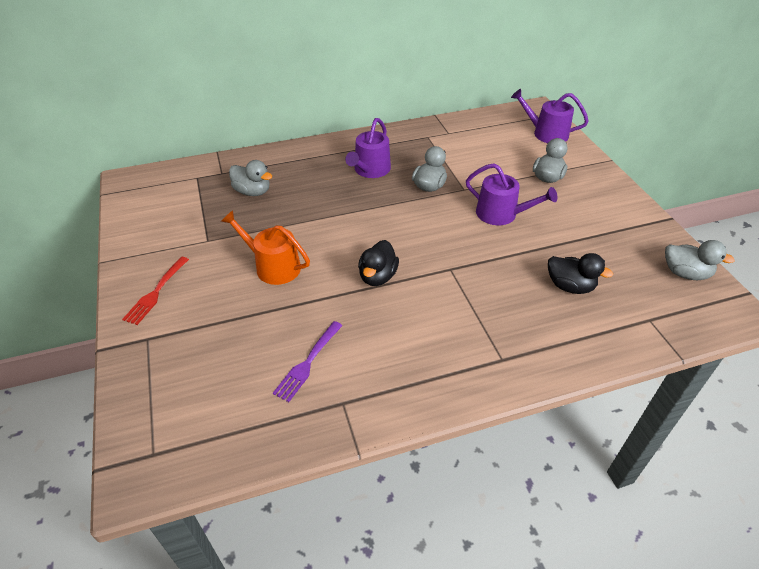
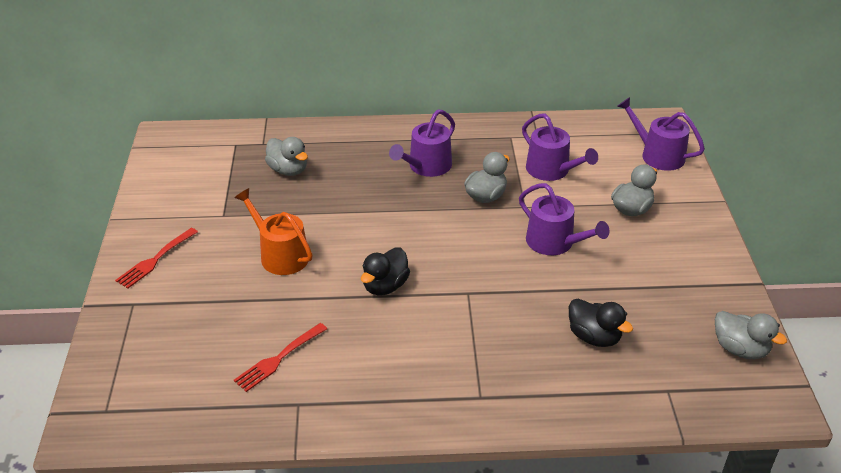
camera: 15 degrees right, 5 degrees down
(308, 362) = (279, 358): purple fork -> red fork
(472, 157) = (552, 170): none -> purple watering can

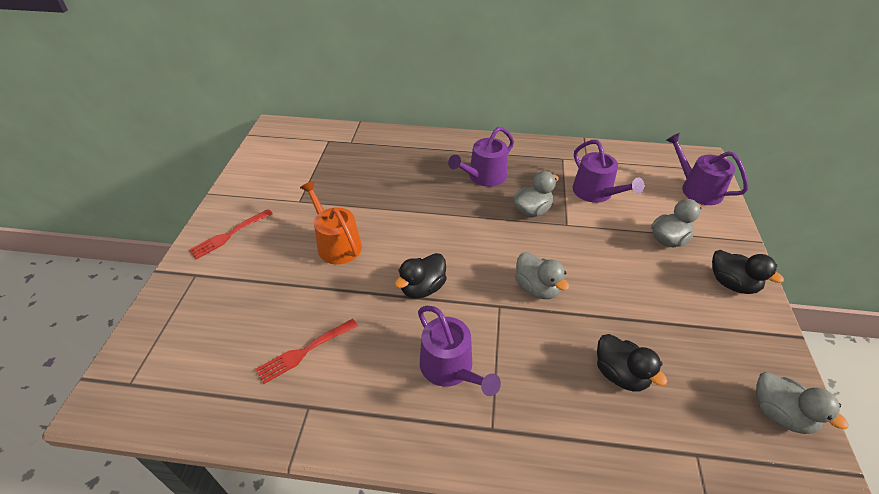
camera: 10 degrees right, 5 degrees up
(288, 170) = (365, 167): grey duck -> grey duck (537, 288)
(555, 243) = (591, 264): purple watering can -> purple watering can (450, 368)
(695, 244) = (732, 284): none -> black duck

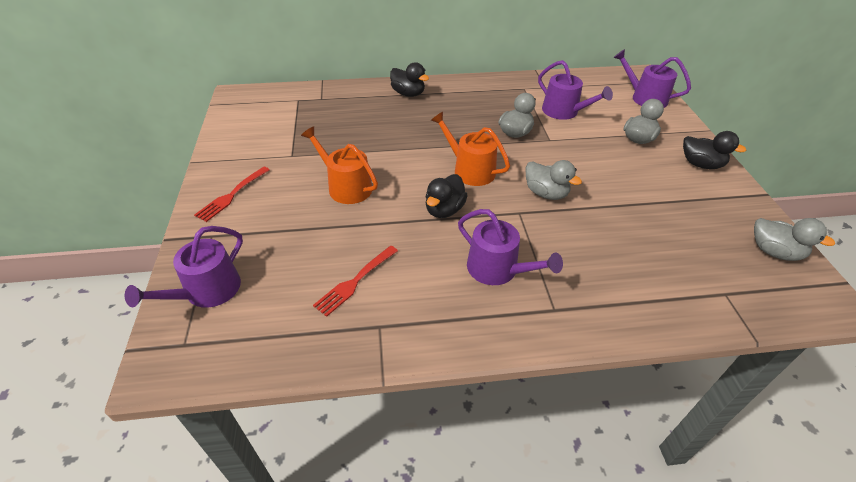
camera: 15 degrees left, 0 degrees up
(467, 246) = (470, 170): none -> orange watering can
(483, 177) = (461, 112): purple watering can -> purple watering can (207, 291)
(620, 374) = (642, 247): black duck -> black duck (408, 94)

